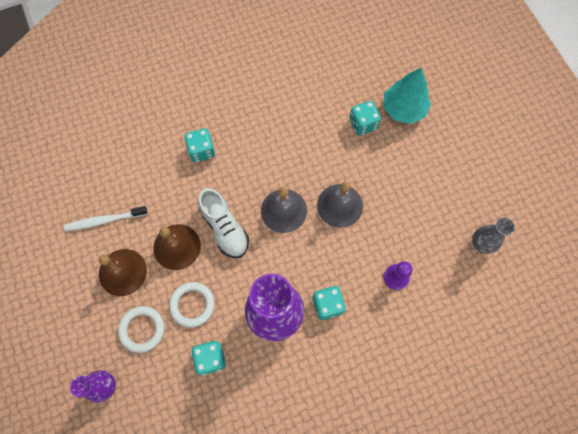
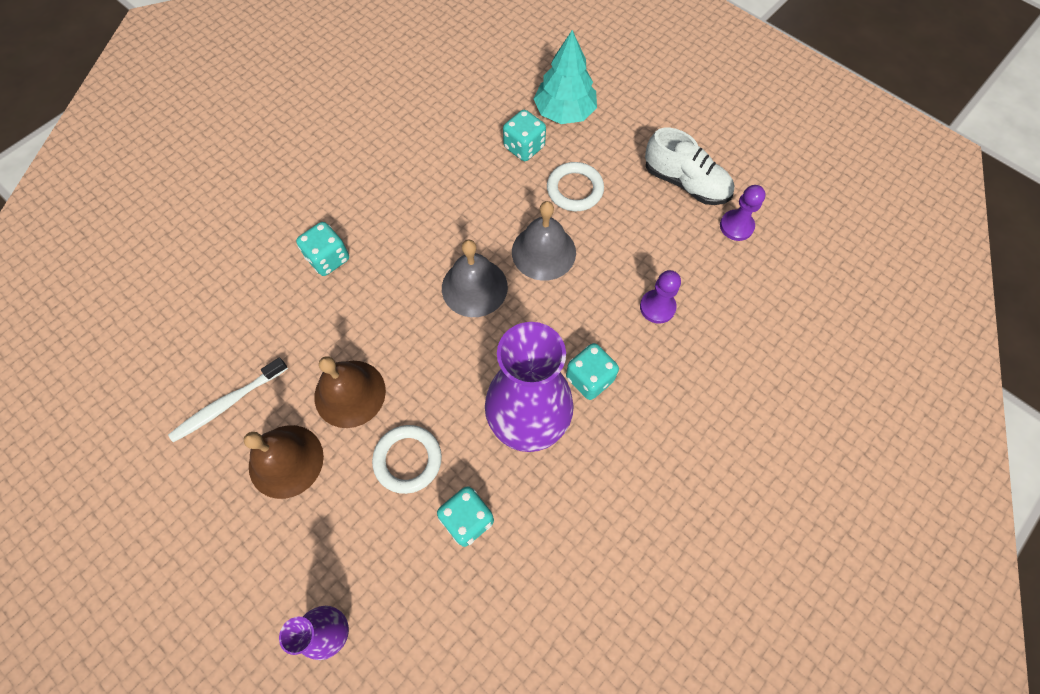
camera: 25 degrees left, 5 degrees down
(142, 329) = (350, 526): white ring -> white ring (574, 189)
(225, 228) = (406, 342): white shoe -> white shoe (685, 183)
(481, 244) = (736, 226): grey vase -> purple pawn

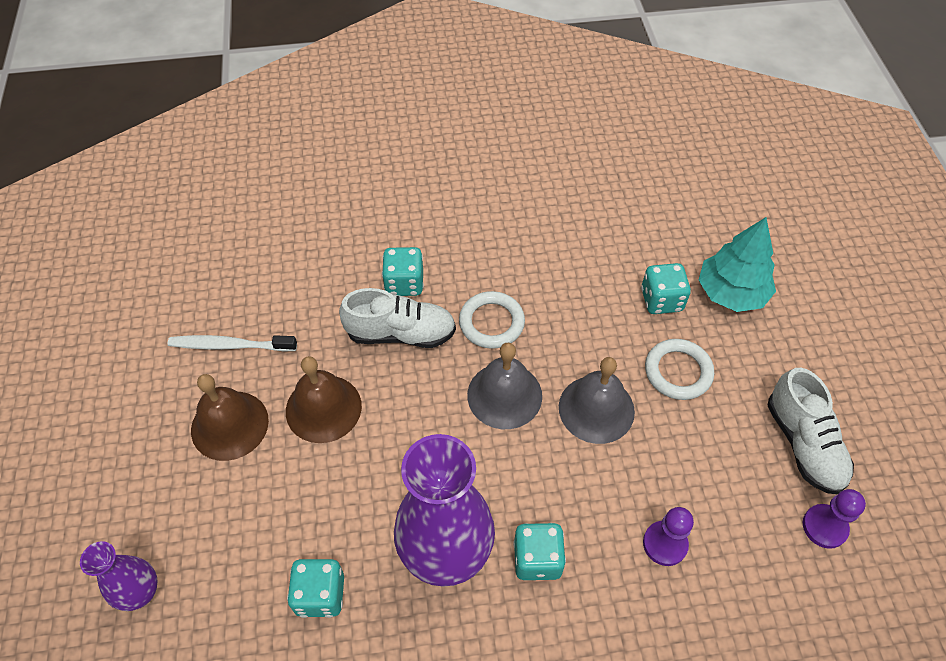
camera: 40 degrees right, 10 degrees down
(359, 297) = (401, 333): none -> white shoe
(408, 460) = (319, 501): white ring -> white ring (491, 322)

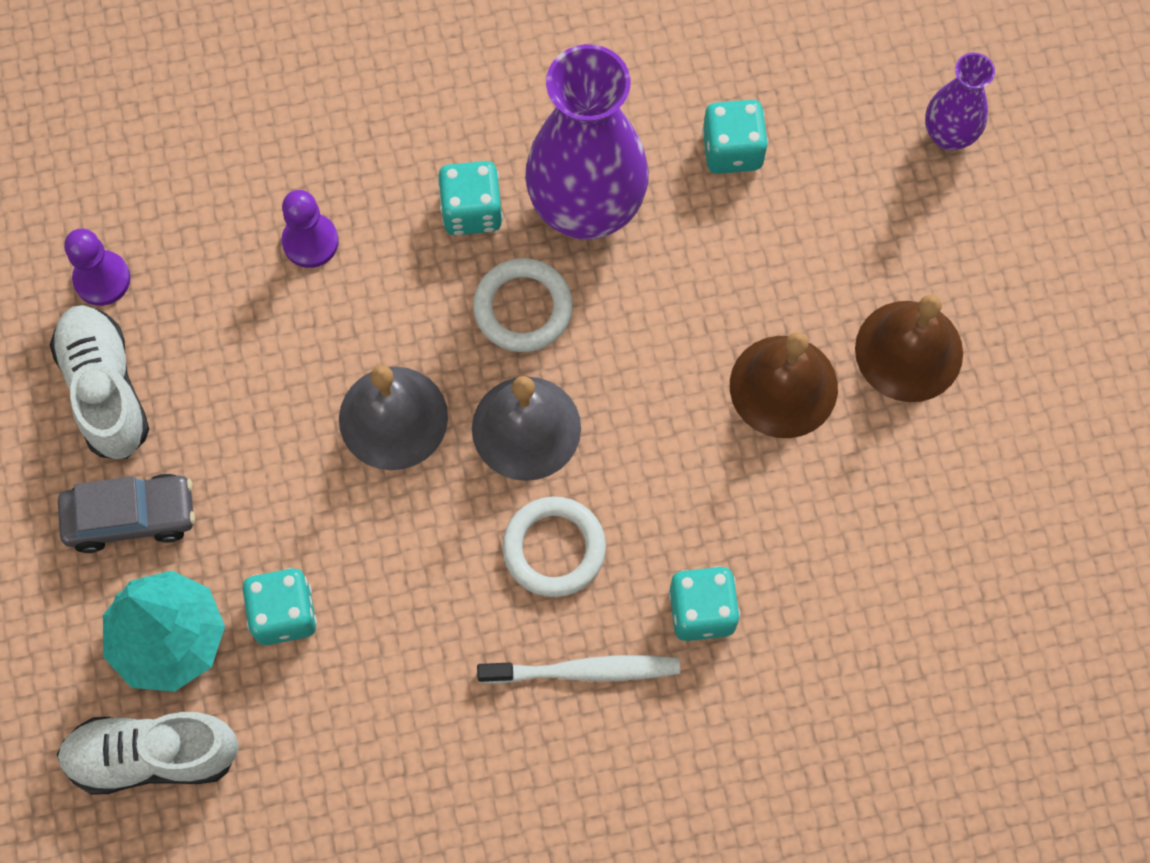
camera: 175 degrees right, 15 degrees up
(230, 345) = (948, 474): white toothbrush -> white toothbrush (584, 671)
(401, 333) = (692, 517): white shoe -> white shoe (153, 756)
(678, 372) = (270, 487): white ring -> white ring (523, 308)
(768, 361) = (131, 517): none -> grey car

